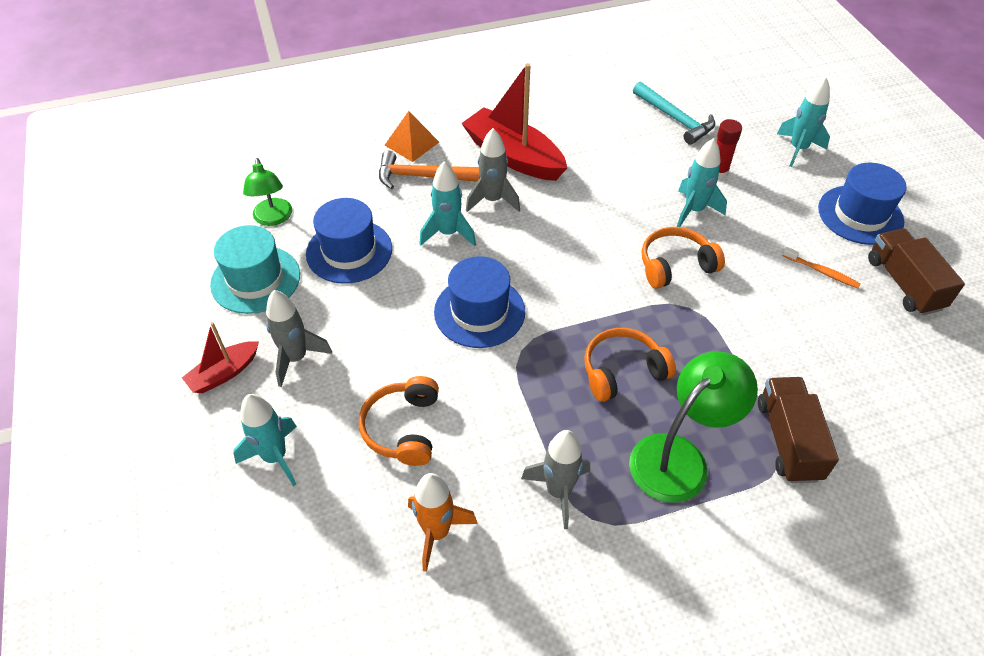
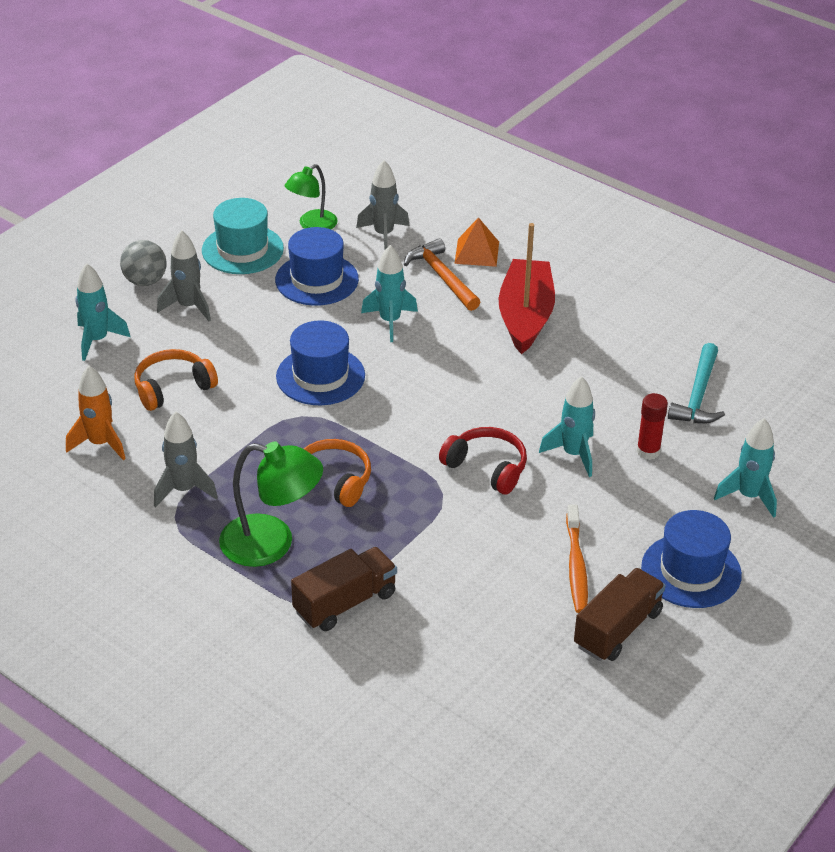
camera: 55 degrees right, 10 degrees down
(224, 373) = (145, 281): red boat -> grey ball
(492, 200) = (455, 328): grey rocket -> grey rocket (383, 235)
(675, 265) = (487, 467): orange headphones -> red headphones
(822, 272) = (576, 566): orange toothbrush -> orange toothbrush, size x1.50

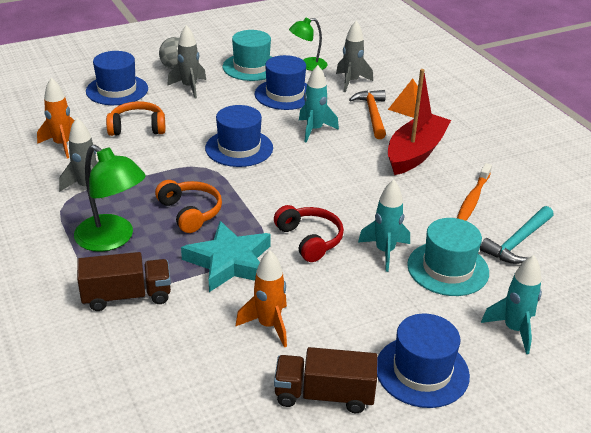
camera: 25 degrees right, 5 degrees down
(97, 340) = (117, 90): turquoise rocket -> blue hat
(422, 524) = (229, 262): none -> turquoise star
(515, 579) = (268, 325): none -> orange rocket
(576, 566) = (326, 333): orange toothbrush -> orange toothbrush (472, 199)
(617, 629) = (324, 395): brown truck -> brown truck turned 150 degrees counterclockwise
(648, 451) = (447, 268): red glue stick -> turquoise hat

